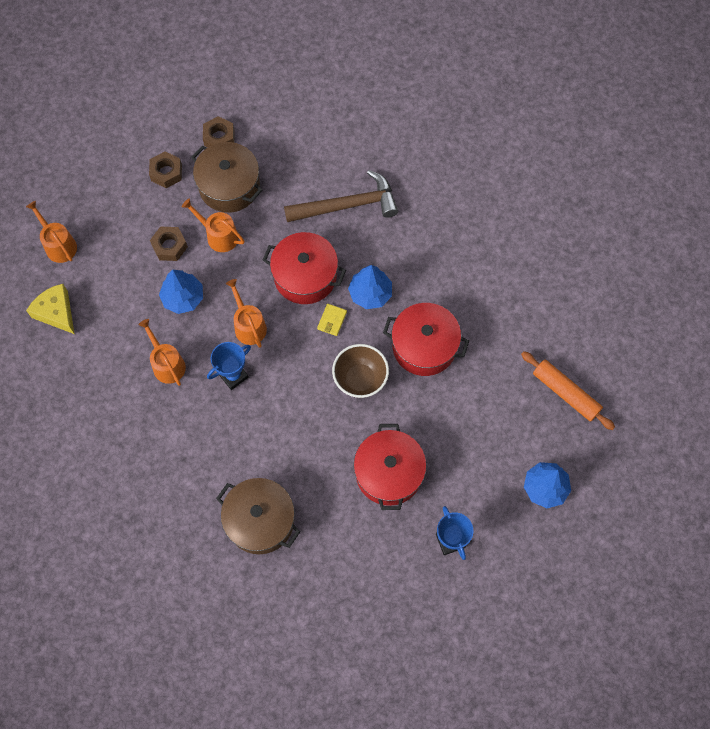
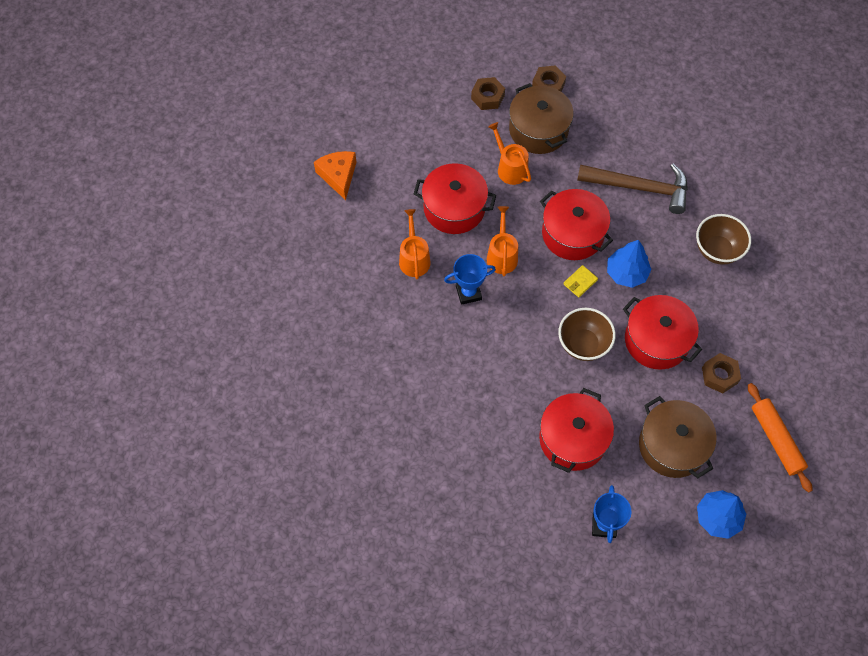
camera: 25 degrees right, 5 degrees down
(56, 312) = (338, 176): yellow cheese -> orange cheese
(58, 245) = (366, 121): orange watering can -> none
(169, 246) = (462, 160): brown nut -> brown nut (719, 375)
(183, 298) = (454, 208): blue tree -> red pot
(260, 521) = (435, 429): brown pot -> brown pot (672, 446)
(442, 237) = (717, 250): none -> brown bowl

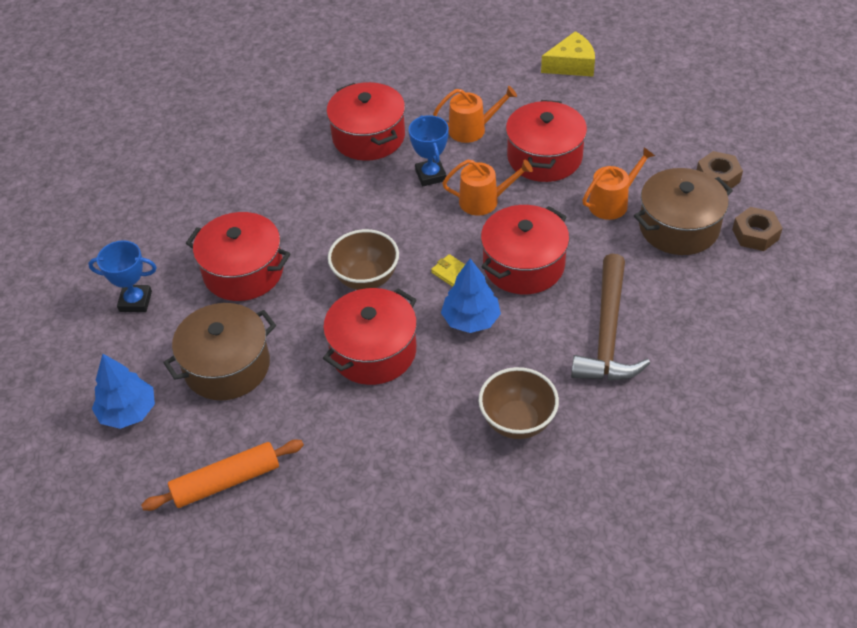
camera: 90 degrees right, 15 degrees down
(338, 176) = (571, 65): orange cheese -> yellow cheese
(414, 340) = (368, 137): none -> red pot
(719, 375) = (322, 419): brown nut -> none

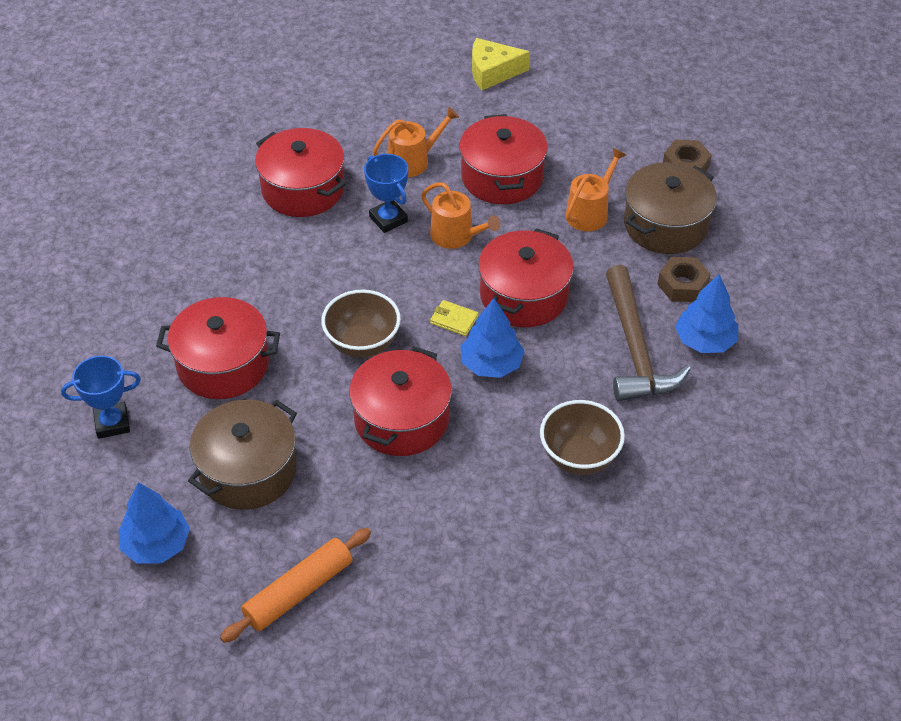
camera: 20 degrees left, 0 degrees up
(484, 201) = (456, 236): orange watering can -> orange watering can turned 60 degrees clockwise
(571, 65) = (492, 72): yellow cheese -> yellow cheese turned 150 degrees counterclockwise
(676, 340) = (705, 341): none -> blue tree
(755, 234) = (742, 218): brown nut -> brown nut (682, 285)

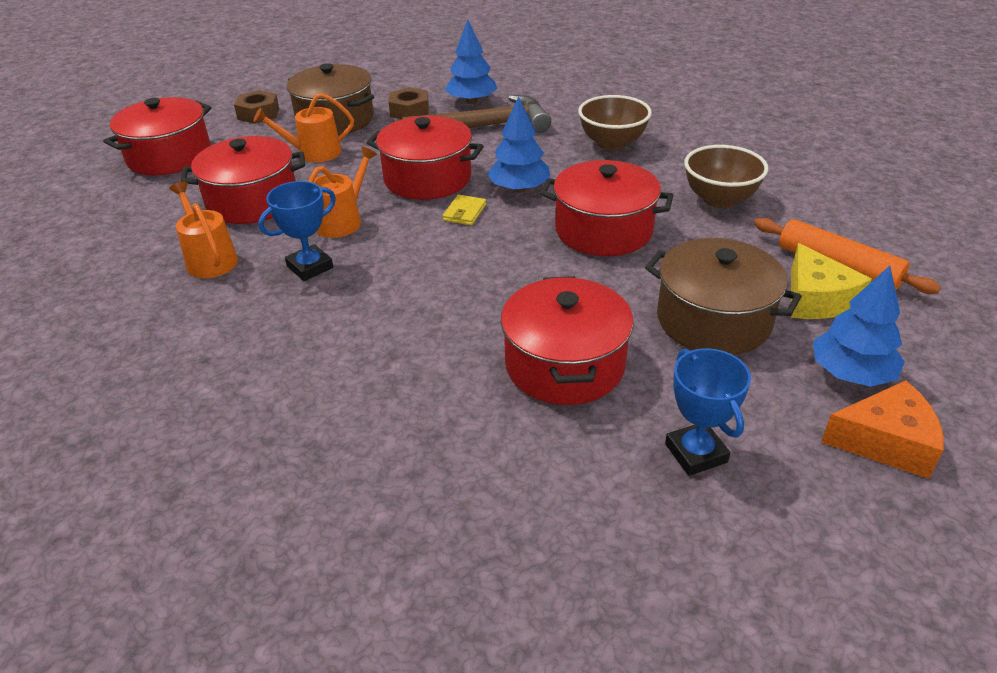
camera: 95 degrees left, 10 degrees down
(82, 538) = (885, 442): none -> orange cheese
(303, 189) = (243, 341): red pot -> red pot (169, 156)
(362, 344) = (508, 264): brown bowl -> brown bowl (719, 200)
(492, 72) = (65, 219): yellow cheese -> yellow cheese (816, 299)
(590, 212) = (314, 153): orange watering can -> orange watering can turned 45 degrees counterclockwise

